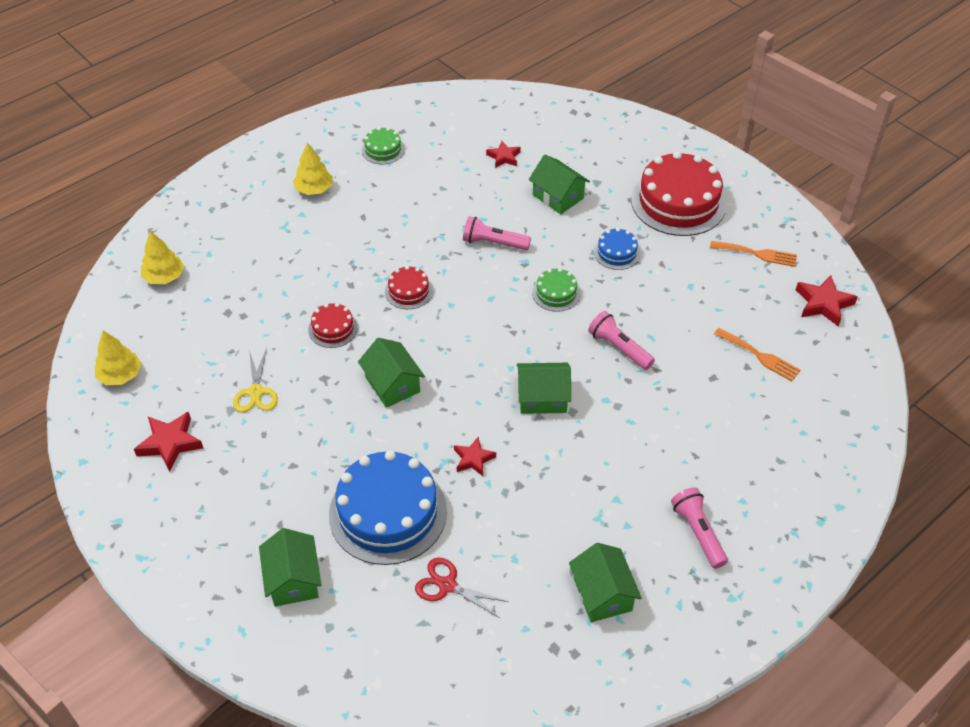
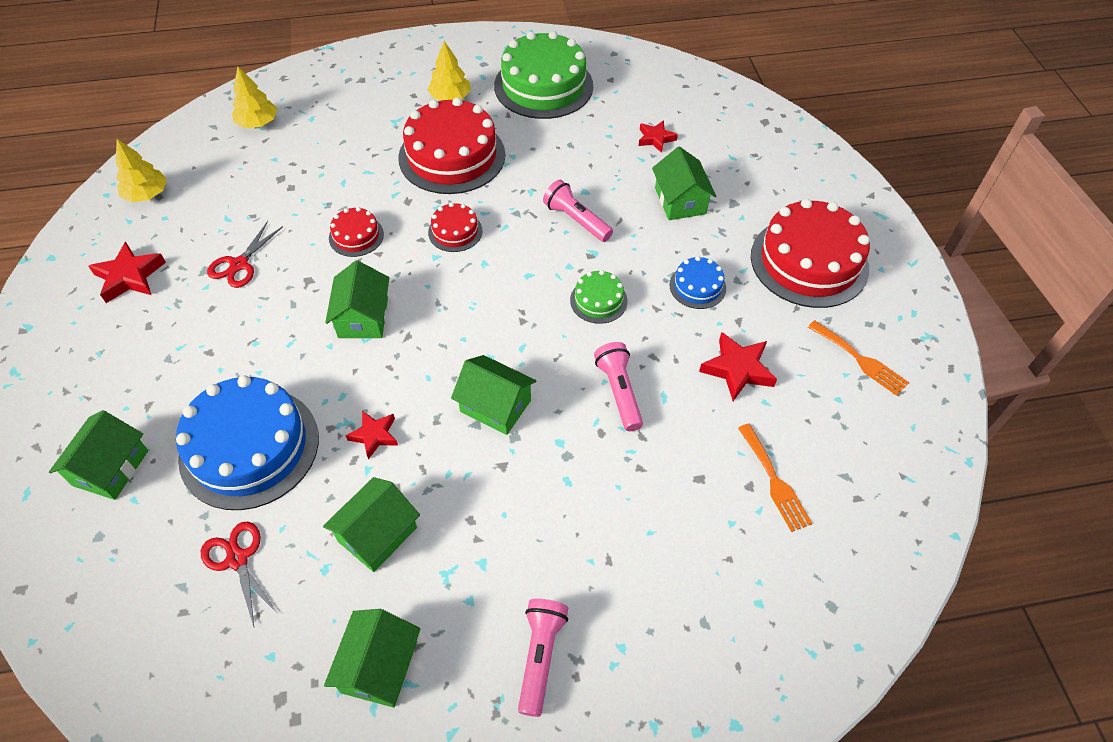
camera: 30 degrees right, 5 degrees up
(256, 392) = (239, 264): yellow scissors -> red scissors
(356, 235) = (452, 156): none -> red cake
(383, 150) = (543, 86): green cake -> green cake, size x2.11
(531, 519) = (377, 534): none -> green house
(823, 304) = (901, 457): red star -> red star (737, 369)

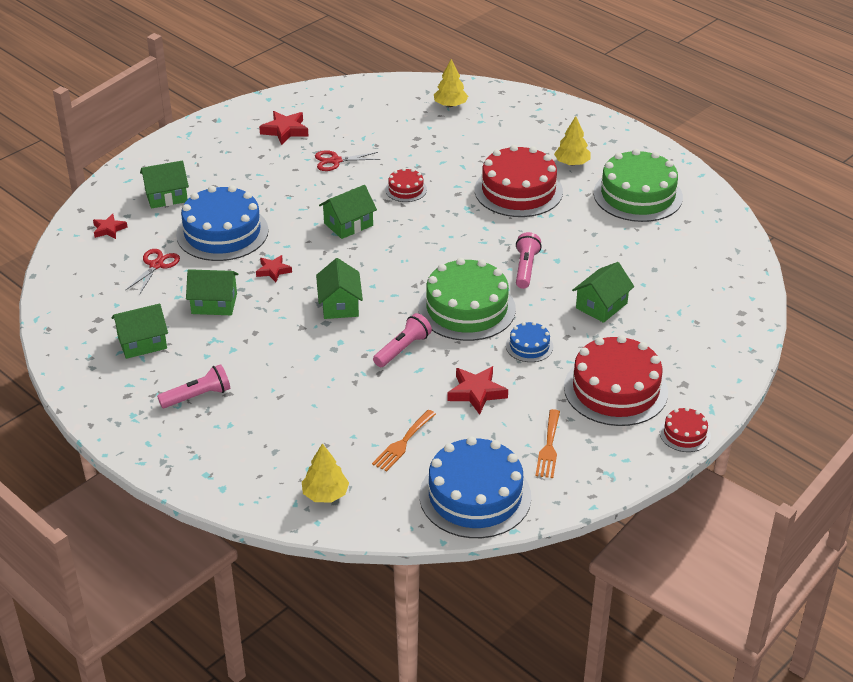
camera: 55 degrees right, 15 degrees down
(147, 194) = (347, 101): yellow tree -> yellow tree (325, 494)
(455, 231) = (455, 224): red cake -> red cake (684, 434)
(598, 300) = (466, 308): green cake -> green cake, size x2.11
(655, 139) = (651, 268): red star -> red star (109, 229)
(898, 464) = (475, 496): none -> blue cake

